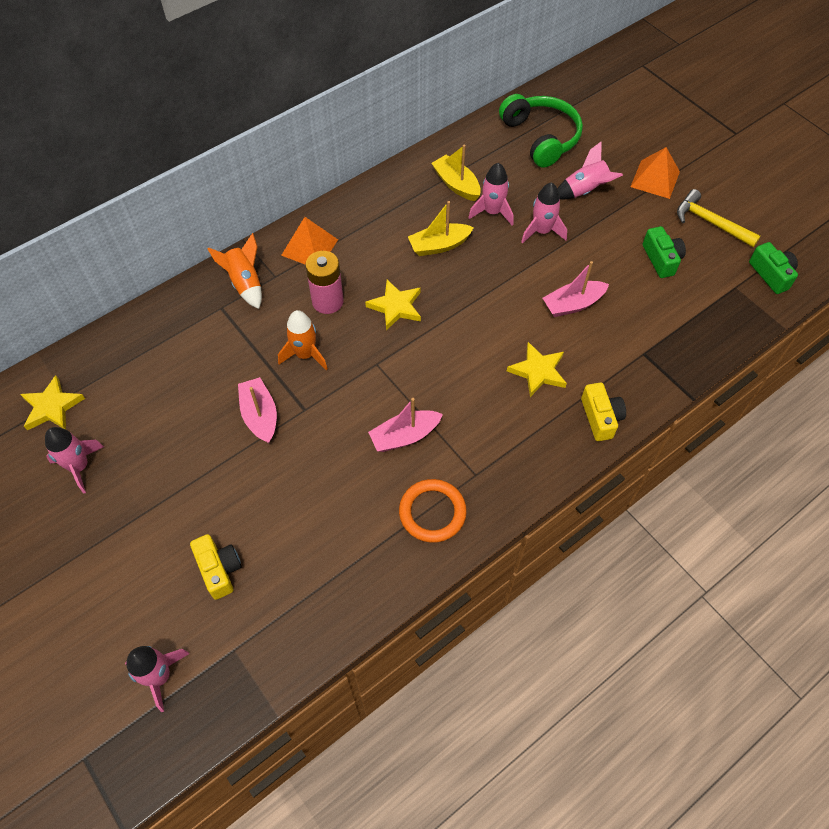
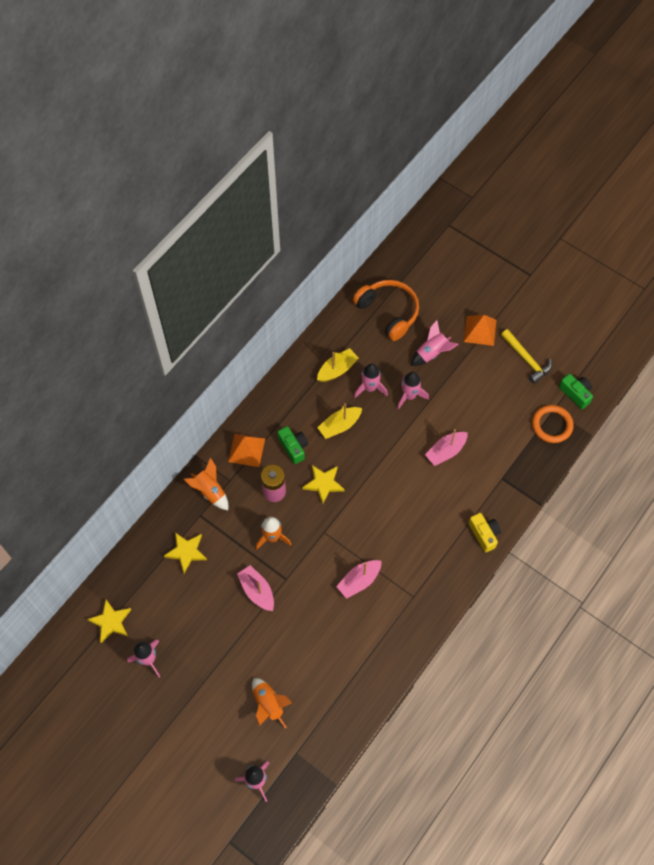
camera: 15 degrees left, 5 degrees up
(219, 569) = (268, 704): yellow camera -> orange rocket
(432, 512) = (392, 630): orange ring -> orange ring (552, 425)
(456, 184) = (337, 369): yellow boat -> yellow boat turned 105 degrees clockwise
(538, 371) = (434, 510): yellow star -> yellow star (186, 552)
(541, 137) = (388, 312): green headphones -> orange headphones
(661, 259) = (498, 399): green camera -> green camera (293, 447)
(710, 222) = (526, 359): yellow hammer -> yellow hammer turned 150 degrees counterclockwise

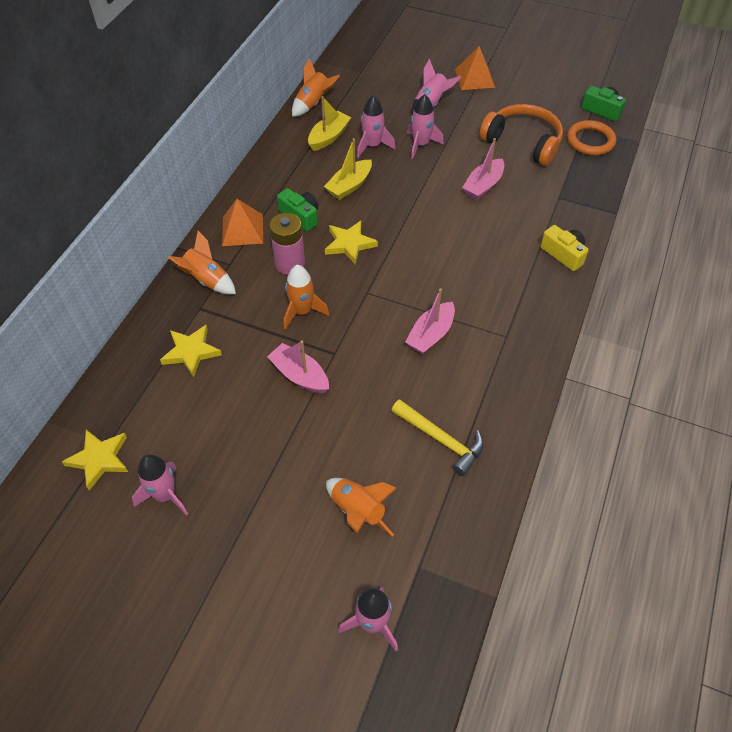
camera: 15 degrees left, 10 degrees down
(334, 329) = (313, 103): none -> orange rocket
(388, 312) = (369, 80): orange headphones -> orange headphones (523, 142)
(526, 359) = (535, 92): yellow hammer -> yellow hammer (441, 440)

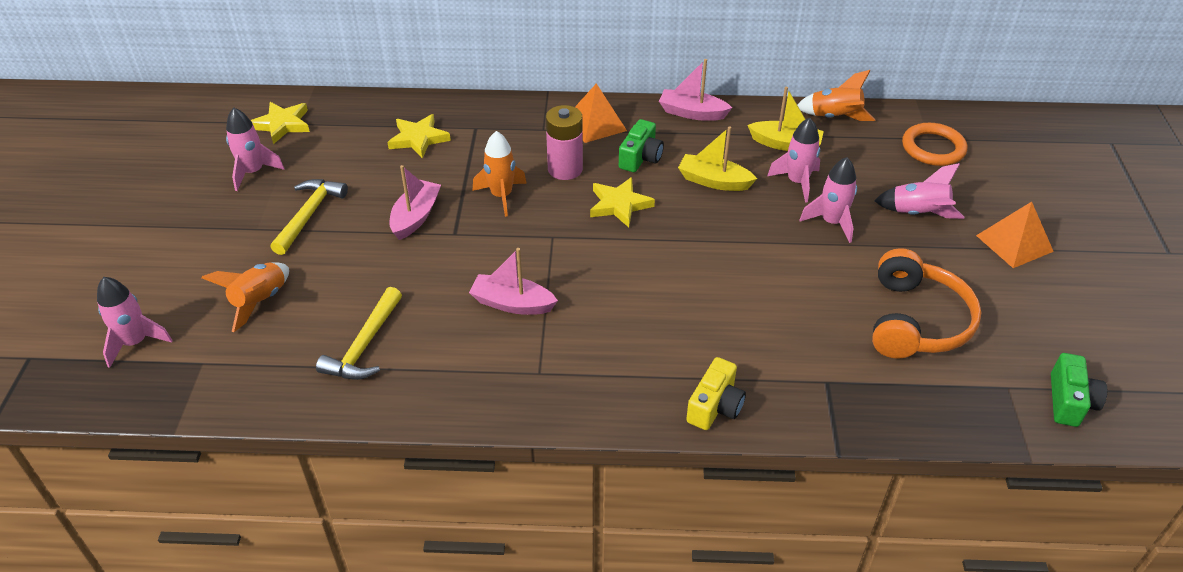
camera: 70 degrees right, 10 degrees down
(207, 280) = (514, 121): orange rocket -> none
(257, 455) = (309, 215): none -> yellow hammer
(483, 186) = (795, 297): pink boat -> pink boat (692, 113)
(590, 141) = (981, 398): orange ring -> orange ring (933, 148)

